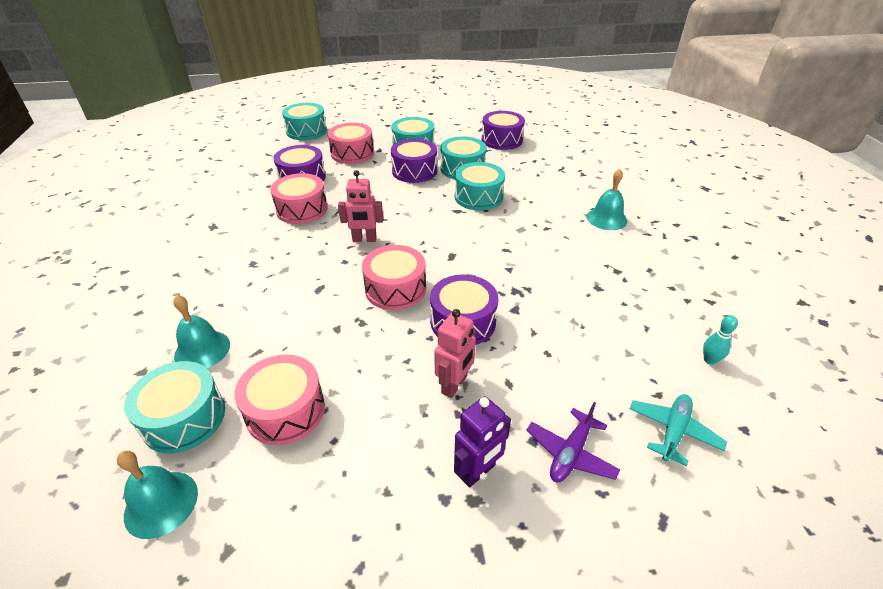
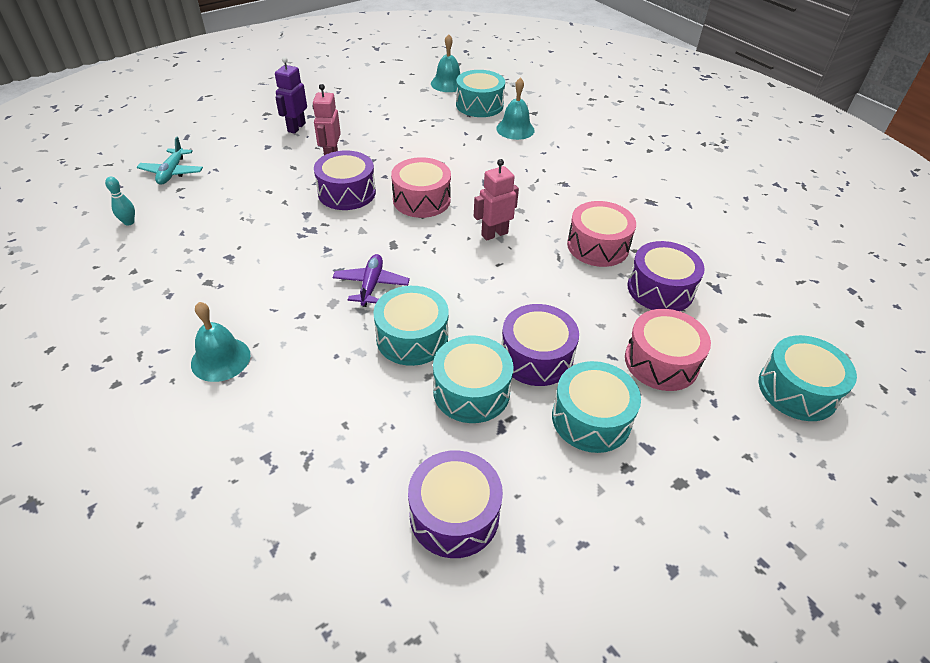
camera: 150 degrees right, 5 degrees up
(285, 411) = (427, 120): pink drum -> none
(570, 453) = (242, 147): purple plane -> purple plane (371, 285)

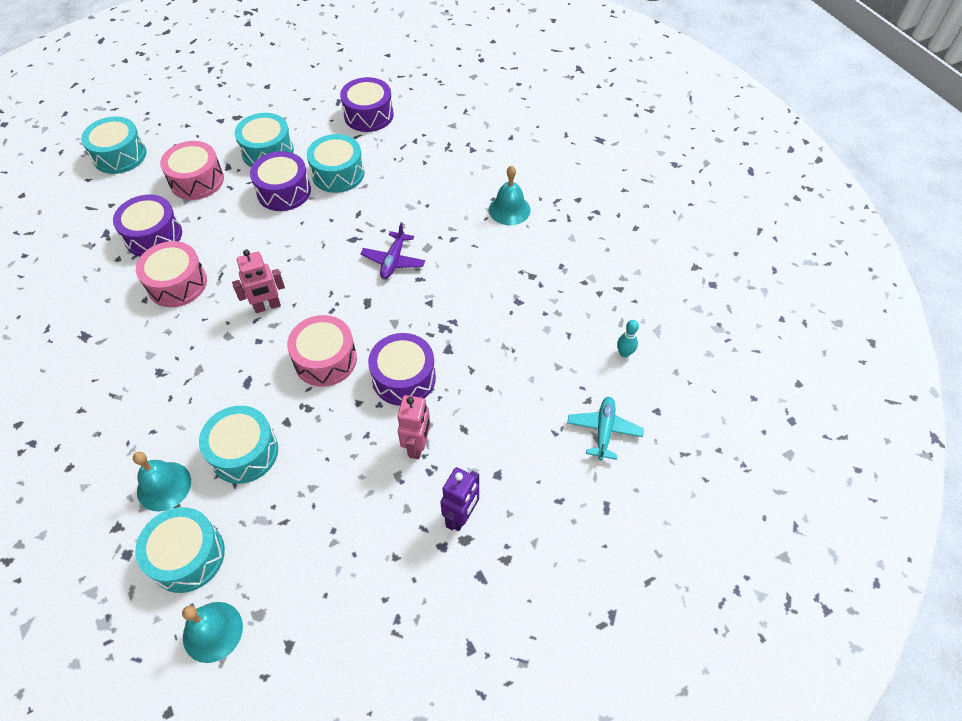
camera: 170 degrees left, 10 degrees up
(412, 338) = (369, 213): turquoise drum -> turquoise drum (244, 452)

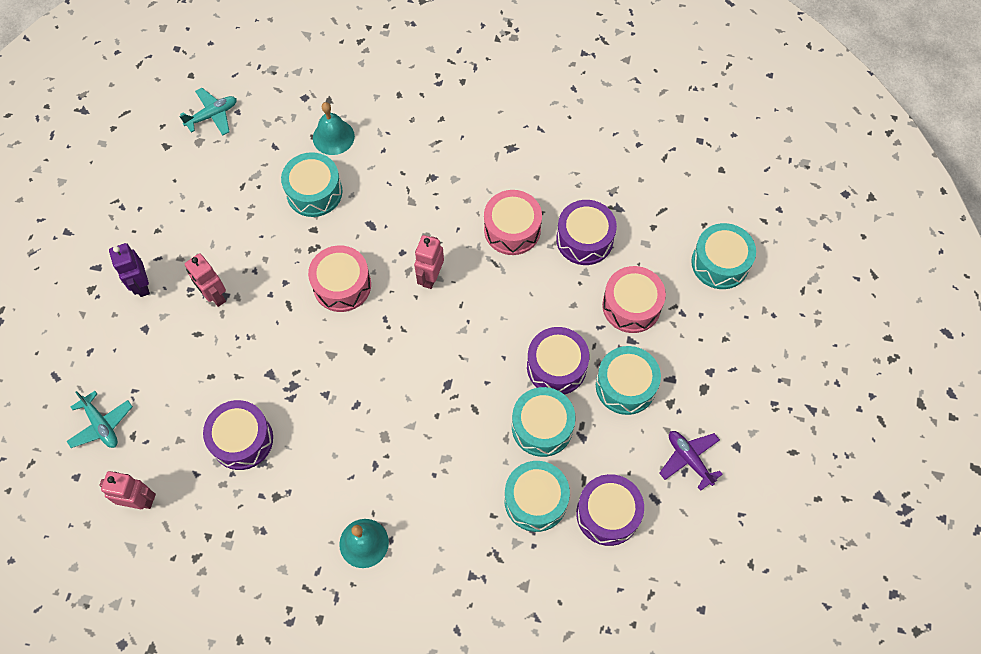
camera: 130 degrees right, 10 degrees up
(187, 556) = (271, 126): turquoise drum -> turquoise drum (535, 500)
(212, 631) = (212, 115): turquoise bell -> turquoise plane
(393, 260) = (394, 399): purple plane -> purple plane (689, 459)
(404, 378) = (275, 326): purple drum -> purple drum (242, 440)
(624, 353) = (139, 501): turquoise bowling pin -> pink robot

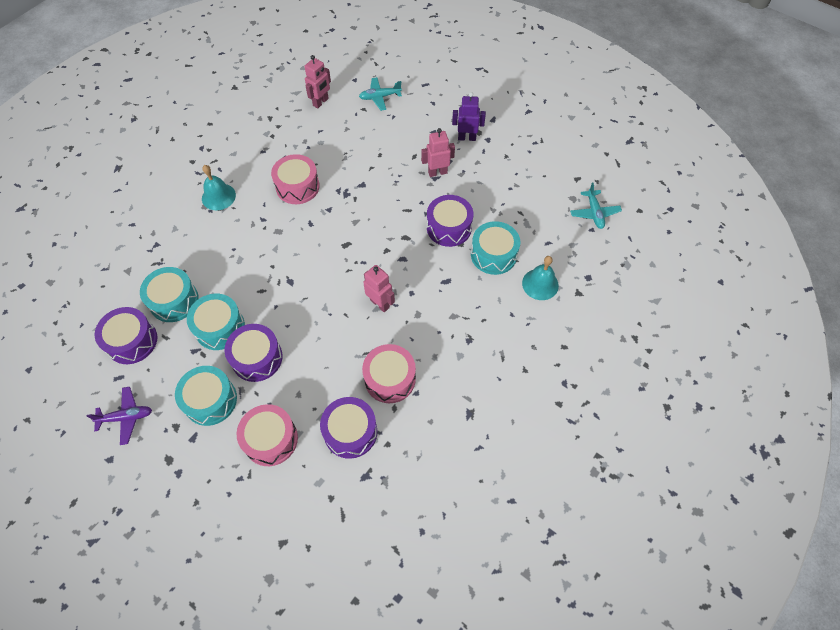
camera: 115 degrees right, 5 degrees down
(242, 440) = (326, 158): purple drum -> purple drum (449, 227)
(342, 285) = (405, 245): pink drum -> pink drum (297, 187)
(720, 263) = (263, 540): turquoise drum -> none

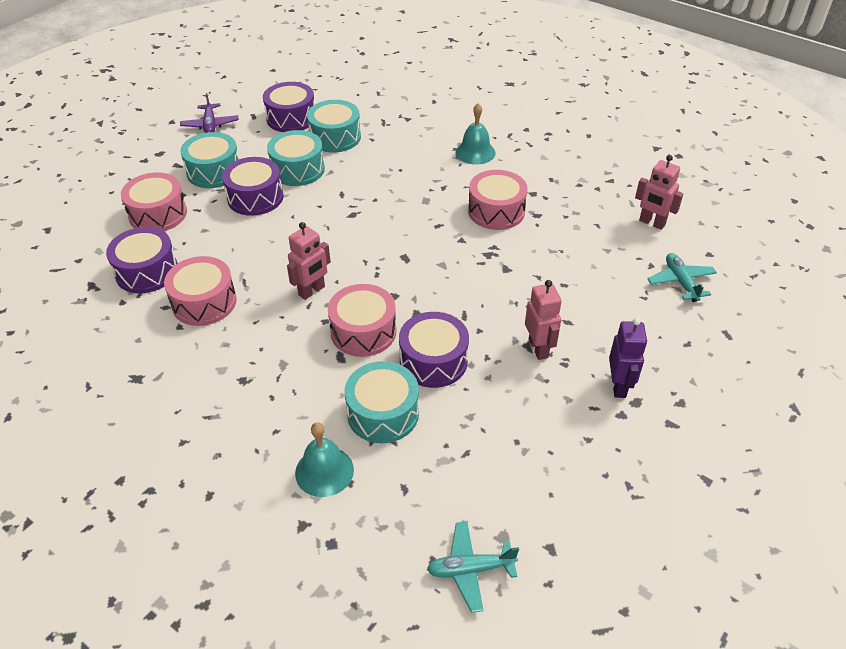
camera: 90 degrees right, 15 degrees down
(422, 268) = (363, 331): none -> pink drum

